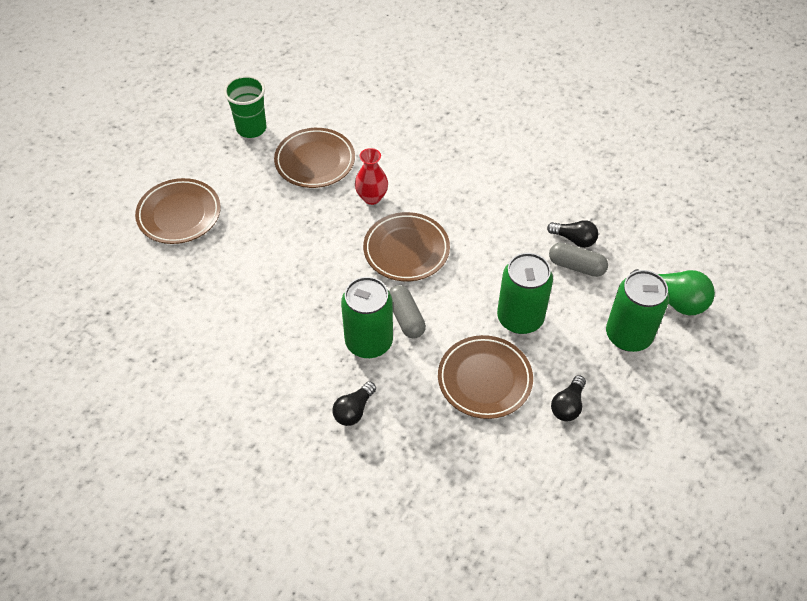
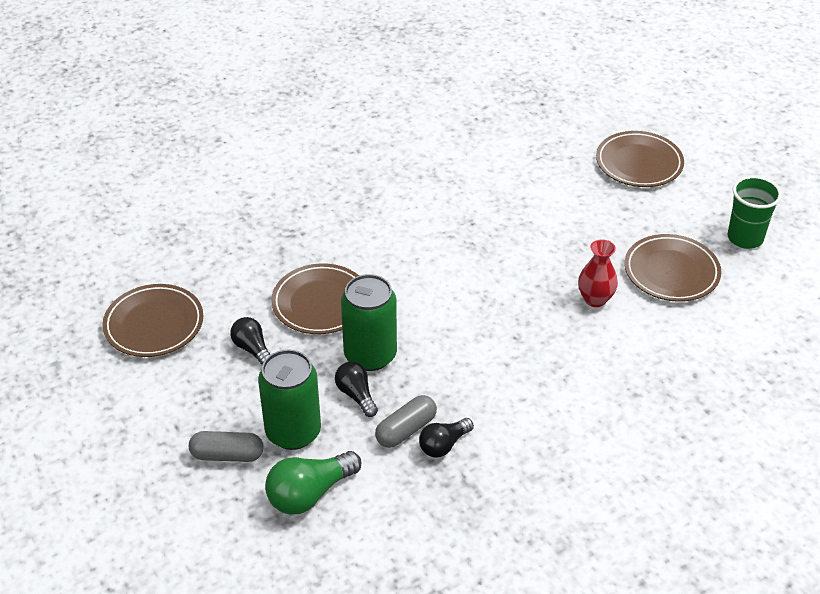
camera: 115 degrees right, 10 degrees down
(354, 410) = (349, 212): black light bulb -> black light bulb (356, 395)
(369, 342) = (413, 242): green can -> none
(406, 250) = (507, 302): brown plate -> brown plate (154, 324)
(406, 318) = (424, 274): grey capsule -> grey capsule (227, 455)

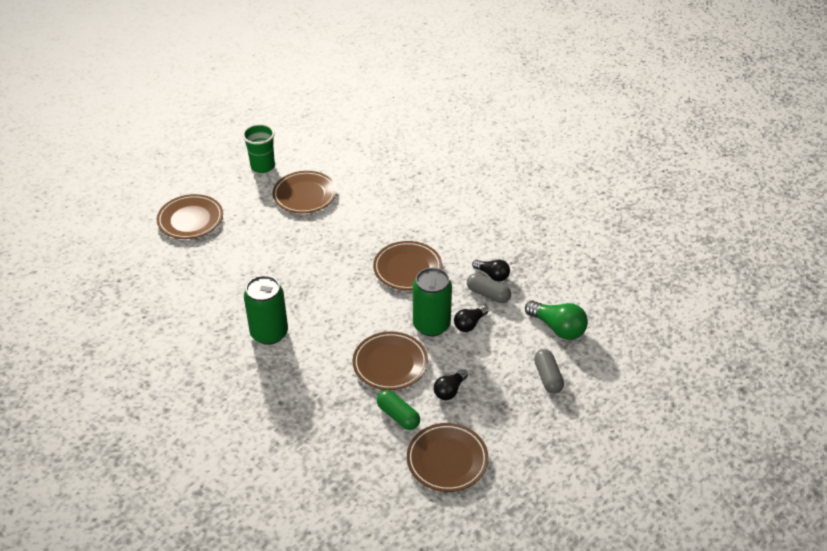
camera: 105 degrees left, 0 degrees up
(238, 295) = (398, 416): none -> green capsule
(293, 432) = (514, 348): green can -> green can (269, 333)
(486, 352) = (407, 268): none -> brown plate
(595, 299) = (341, 226): red vase -> none

